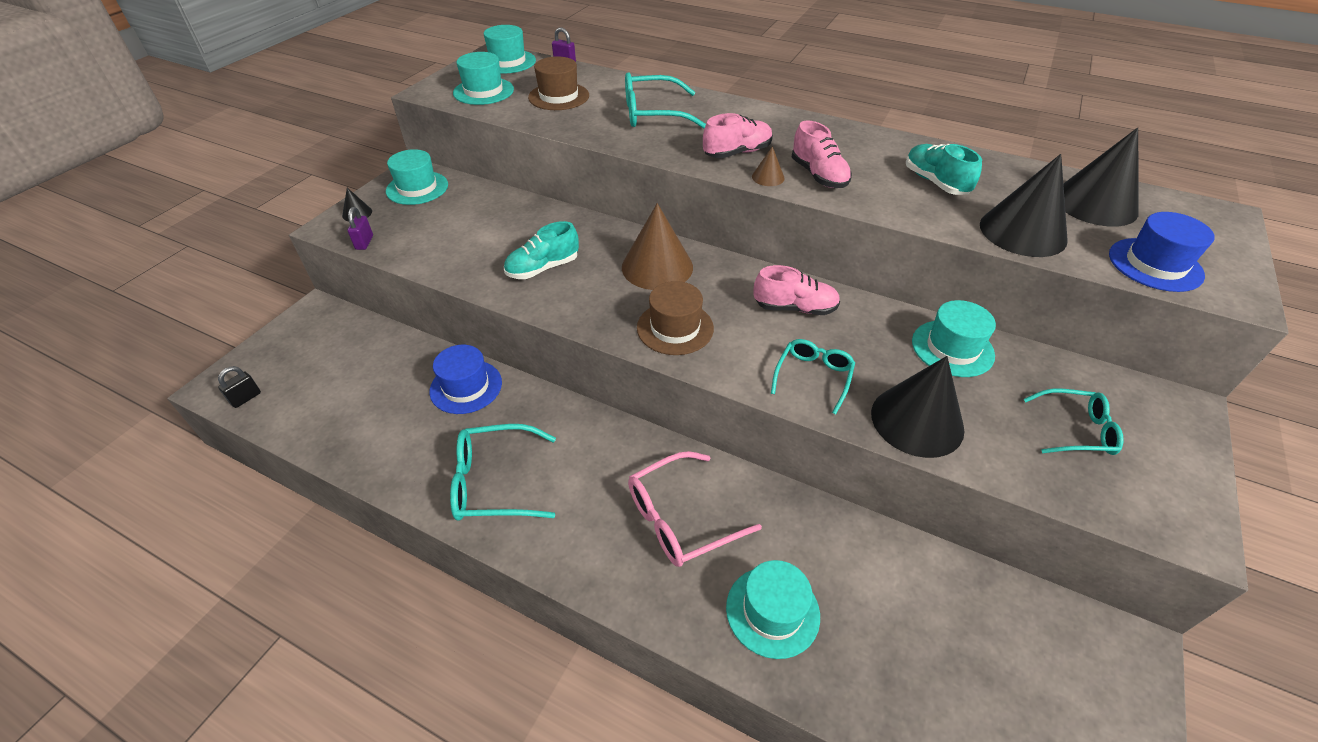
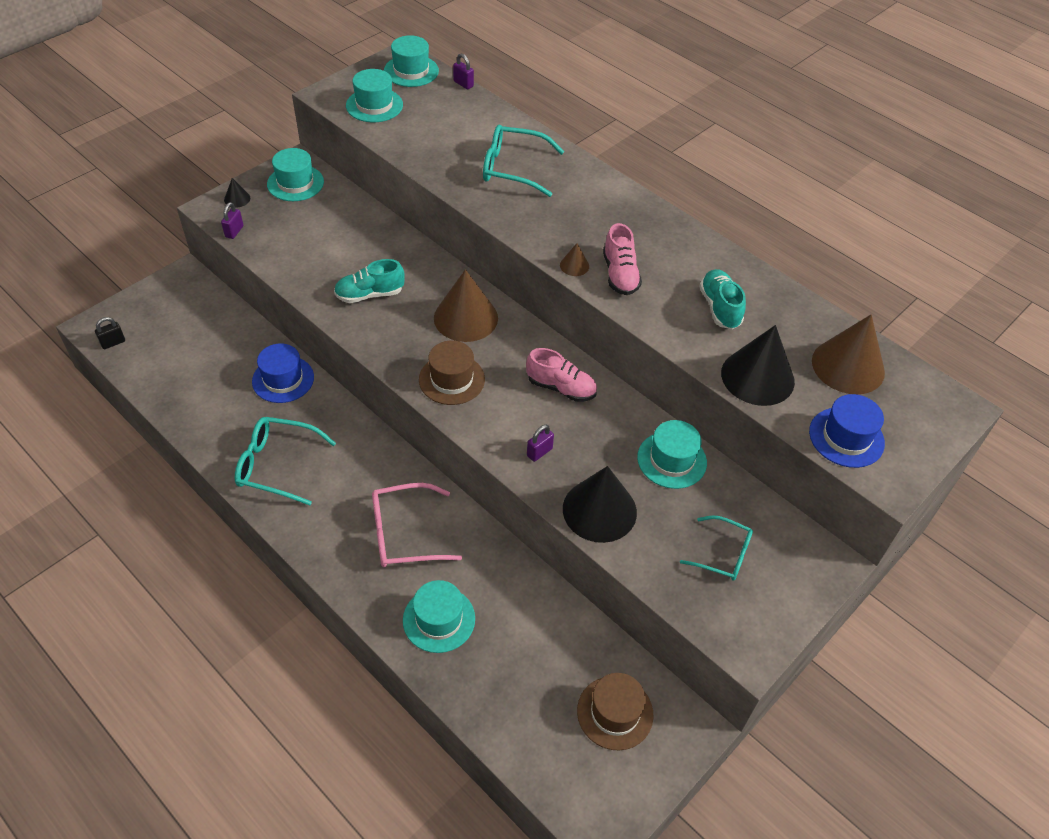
camera: 15 degrees right, 5 degrees up
(559, 96) = (438, 127): brown hat -> brown hat (615, 712)
(737, 153) = (563, 232): pink shoe -> none
(813, 377) = (539, 452): turquoise glasses -> purple padlock
(1095, 204) = (848, 366): black cone -> brown cone

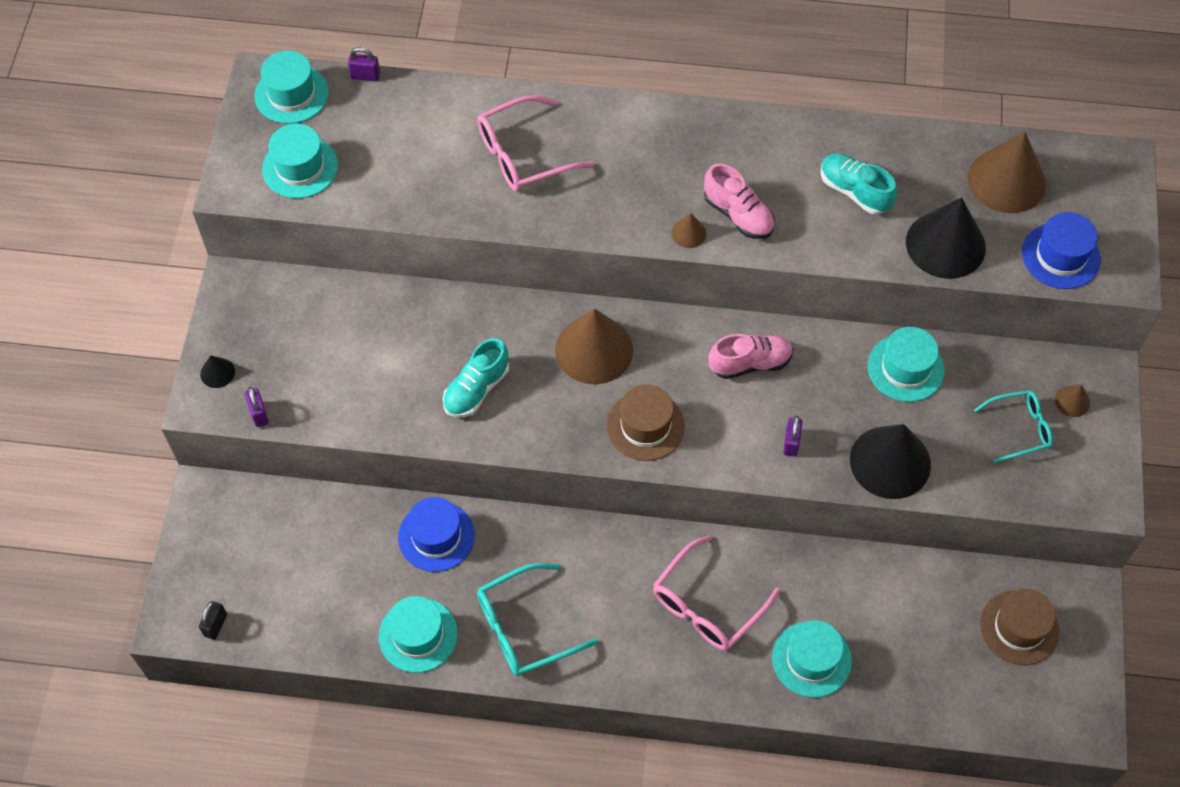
camera: 35 degrees left, 10 degrees up
(295, 183) = (259, 309): turquoise hat -> turquoise hat (418, 635)
(513, 168) = (523, 154): turquoise glasses -> pink glasses
(785, 564) = (1072, 401): none -> brown cone

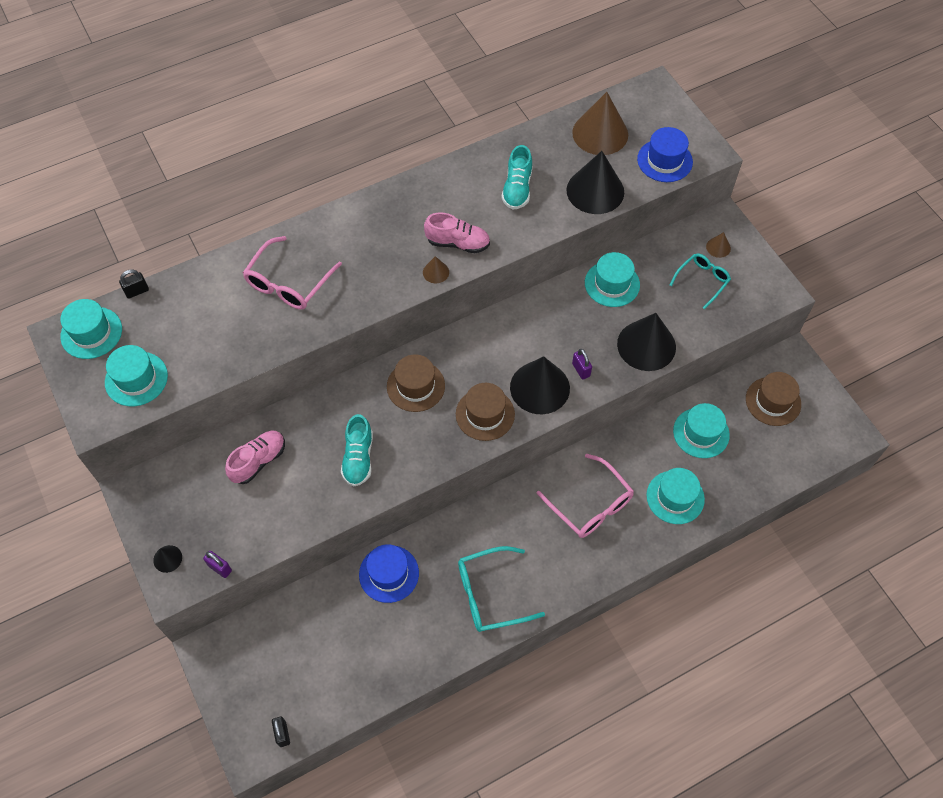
camera: 35 degrees left, 0 degrees up
(365, 76) = (137, 291): purple padlock -> black padlock
(418, 635) = (425, 646): turquoise hat -> turquoise hat (701, 433)
(525, 628) = (490, 594): turquoise glasses -> turquoise glasses turned 45 degrees clockwise
(594, 350) = (415, 386): brown cone -> brown hat
(707, 604) = (590, 504): pink glasses -> pink glasses turned 45 degrees counterclockwise
(729, 434) = (539, 387): none -> black cone
(750, 363) = (519, 336): pink shoe -> pink shoe (258, 461)
(854, 191) = (517, 189): turquoise shoe -> turquoise shoe turned 90 degrees counterclockwise

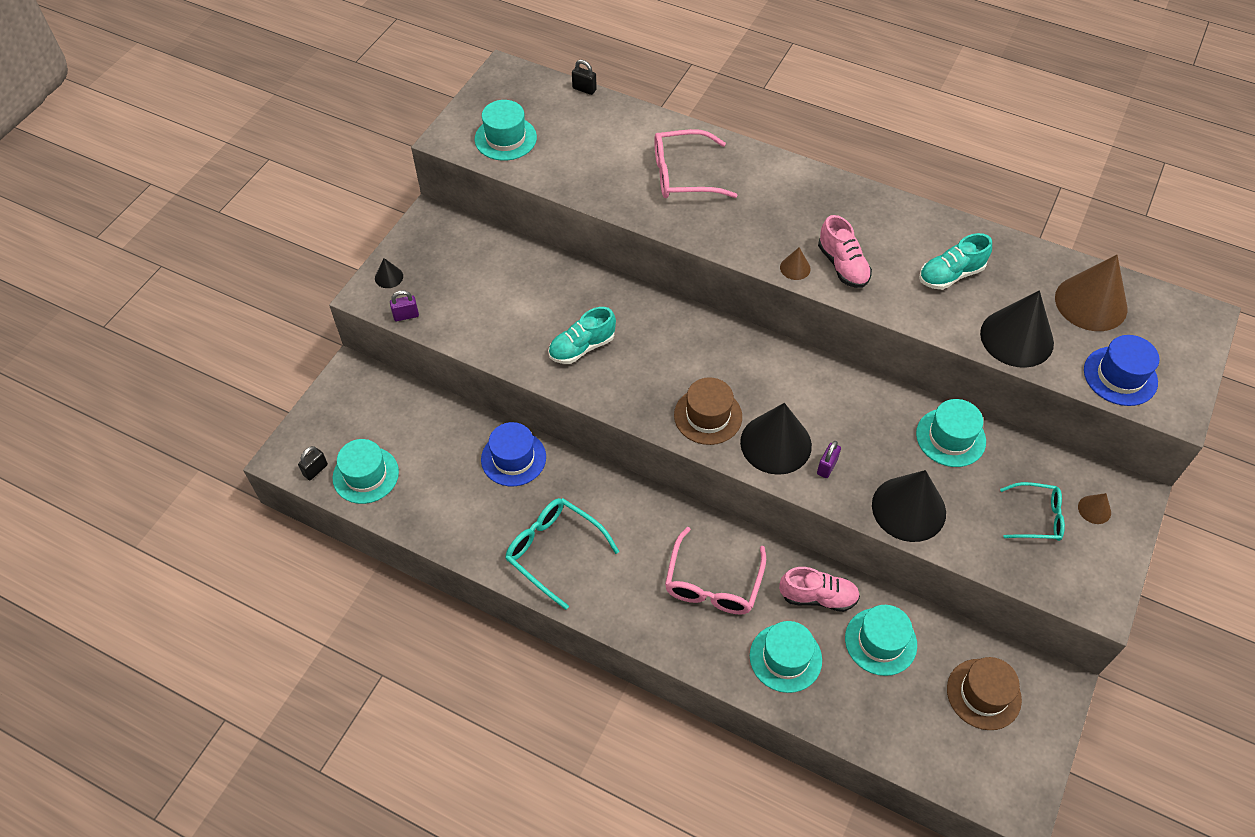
camera: 55 degrees right, 5 degrees down
(91, 333) = (522, 87): turquoise hat -> turquoise hat (365, 475)
(220, 568) = (406, 315): purple padlock -> purple padlock turned 75 degrees clockwise
(258, 461) = (521, 280): pink shoe -> pink shoe (818, 597)
(415, 386) = (689, 345): brown hat -> none

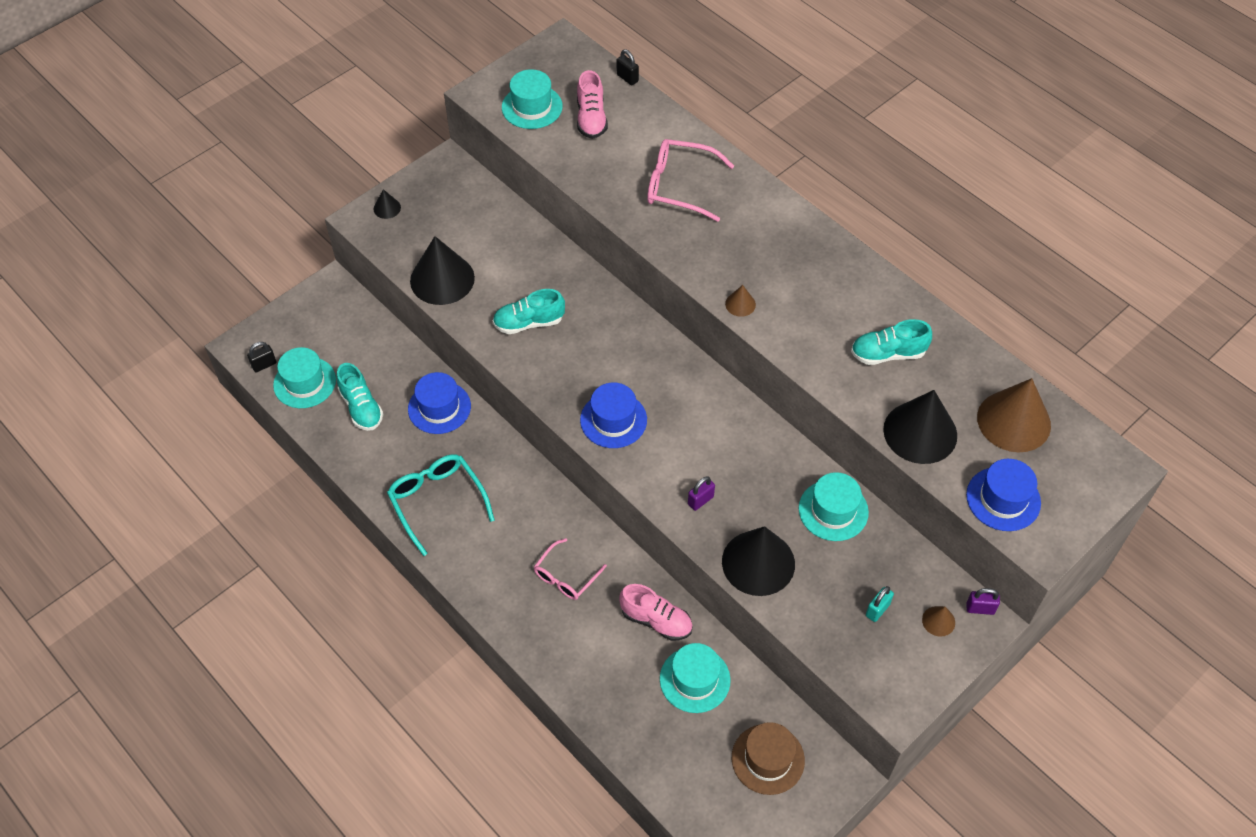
camera: 20 degrees right, 0 degrees up
(406, 315) = (386, 248): purple padlock -> purple padlock (980, 608)
(435, 482) = (361, 407): none -> turquoise shoe
(708, 416) = (613, 420): brown hat -> blue hat
(713, 583) = (566, 576): pink glasses -> pink glasses, size x0.65
(776, 443) = (663, 464): black cone -> black cone (442, 279)
(785, 658) = (599, 664): turquoise hat -> none
(842, 266) = (787, 315): pink shoe -> pink shoe (591, 119)
(1036, 517) = (877, 610): turquoise glasses -> turquoise padlock

